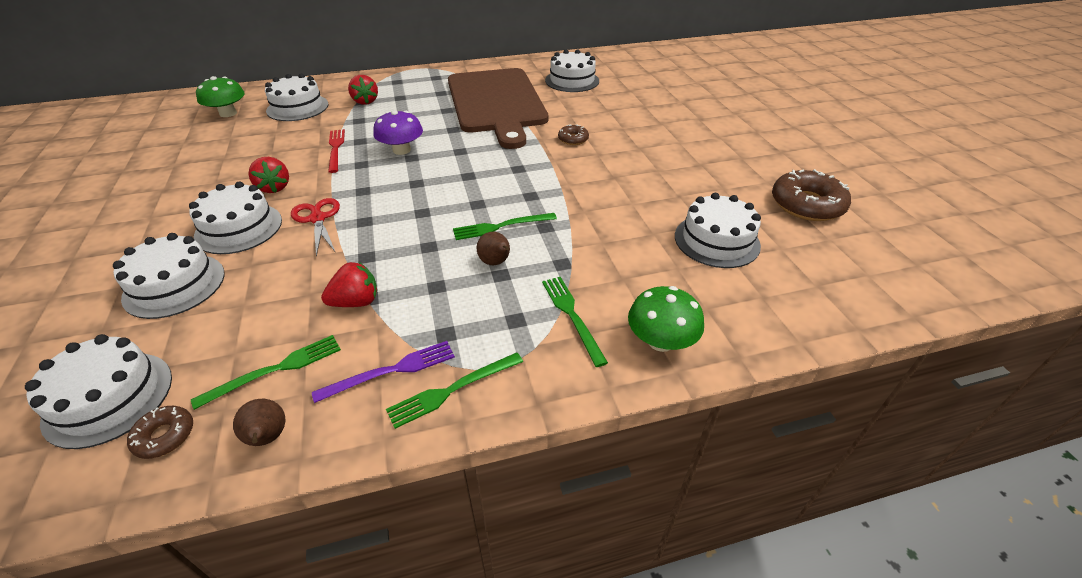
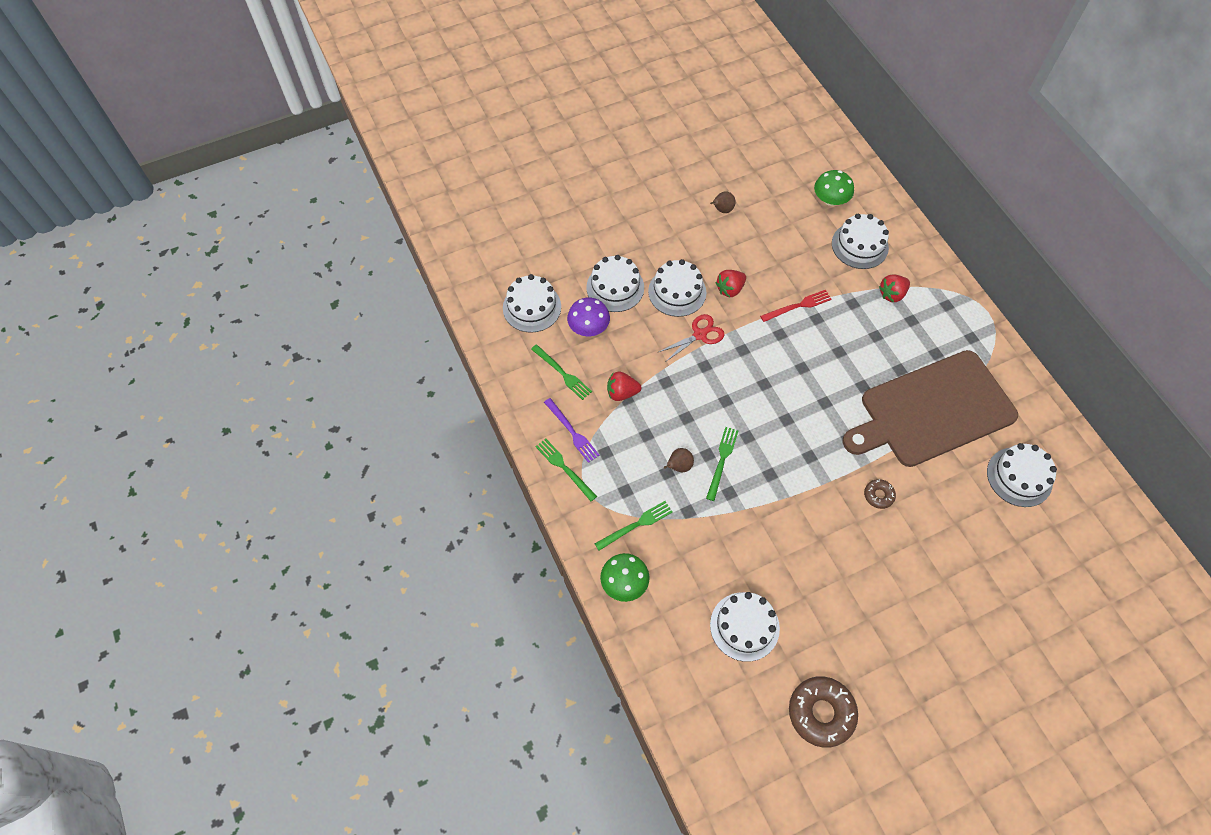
camera: 80 degrees right, 20 degrees up
(165, 436) = (515, 345): brown donut -> none
(268, 438) = (521, 390): brown pear -> brown pear (722, 210)
(356, 302) = (622, 393): red strawberry -> red strawberry turned 120 degrees clockwise
(401, 150) = (812, 356): purple mushroom -> purple mushroom (588, 327)
(501, 226) = (722, 461): green fork -> green fork turned 45 degrees clockwise

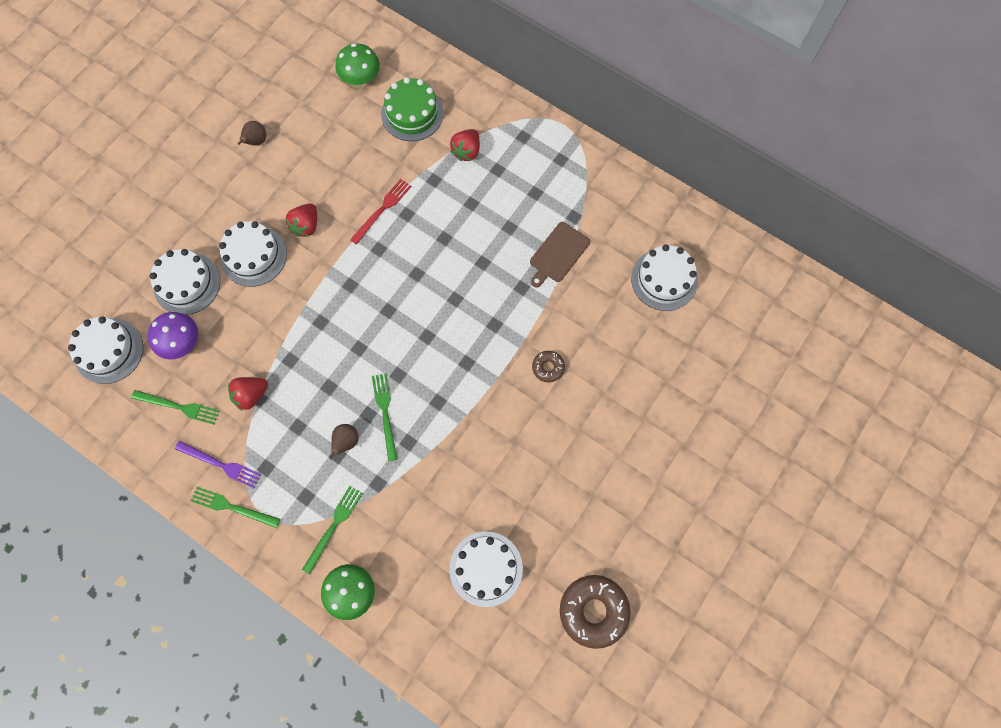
camera: 30 degrees left, 10 degrees up
(699, 335) = (299, 291): red scissors -> none
(859, 245) = (412, 114): white cake -> green cake
(932, 410) = (558, 254): brown cutting board -> brown cutting board, size x0.40

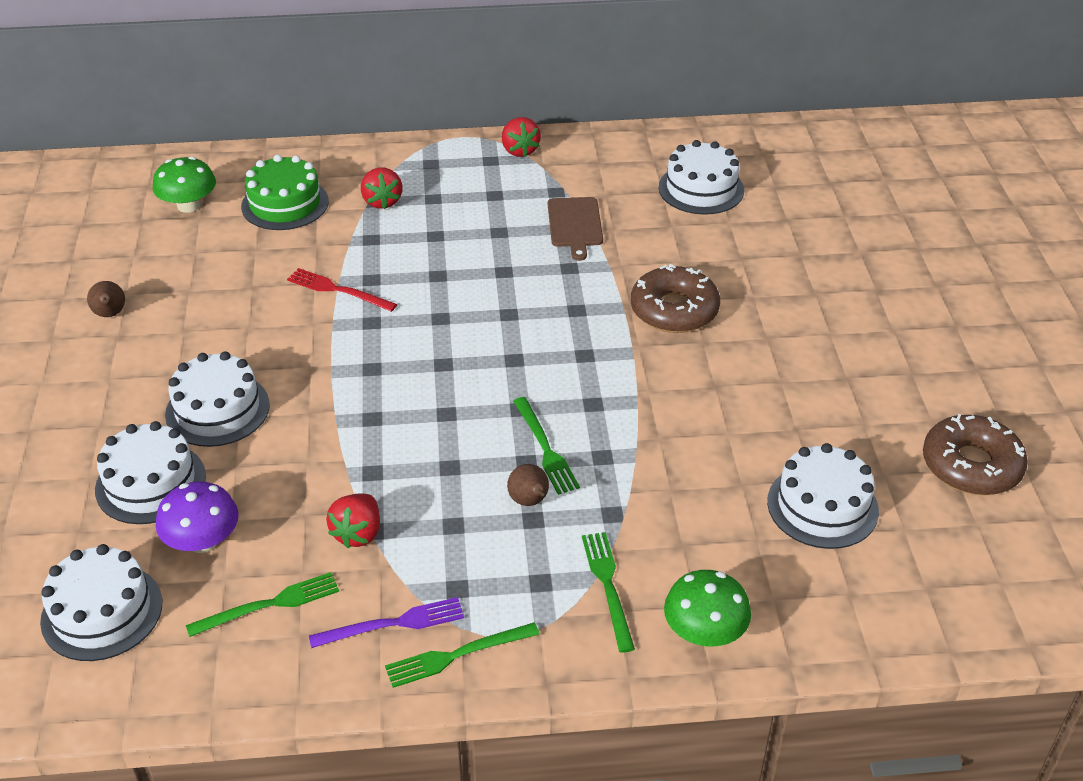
camera: 40 degrees left, 30 degrees down
(306, 226) = (258, 349): red strawberry -> red strawberry (519, 150)
(382, 210) = (338, 290): red fork -> red fork turned 60 degrees counterclockwise
(385, 413) = (545, 448): green fork -> green fork turned 150 degrees counterclockwise
(548, 367) = (674, 310): brown donut -> brown donut, size x1.97

